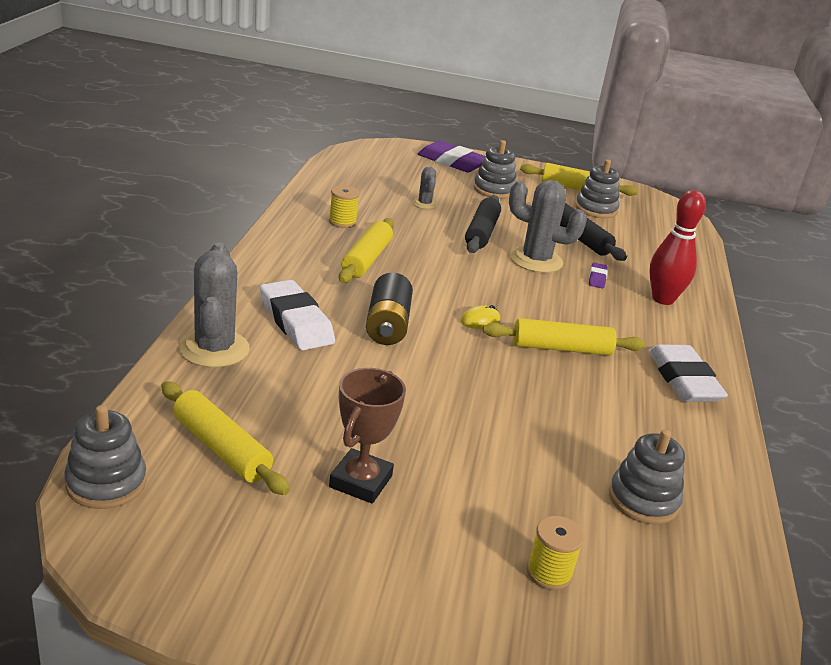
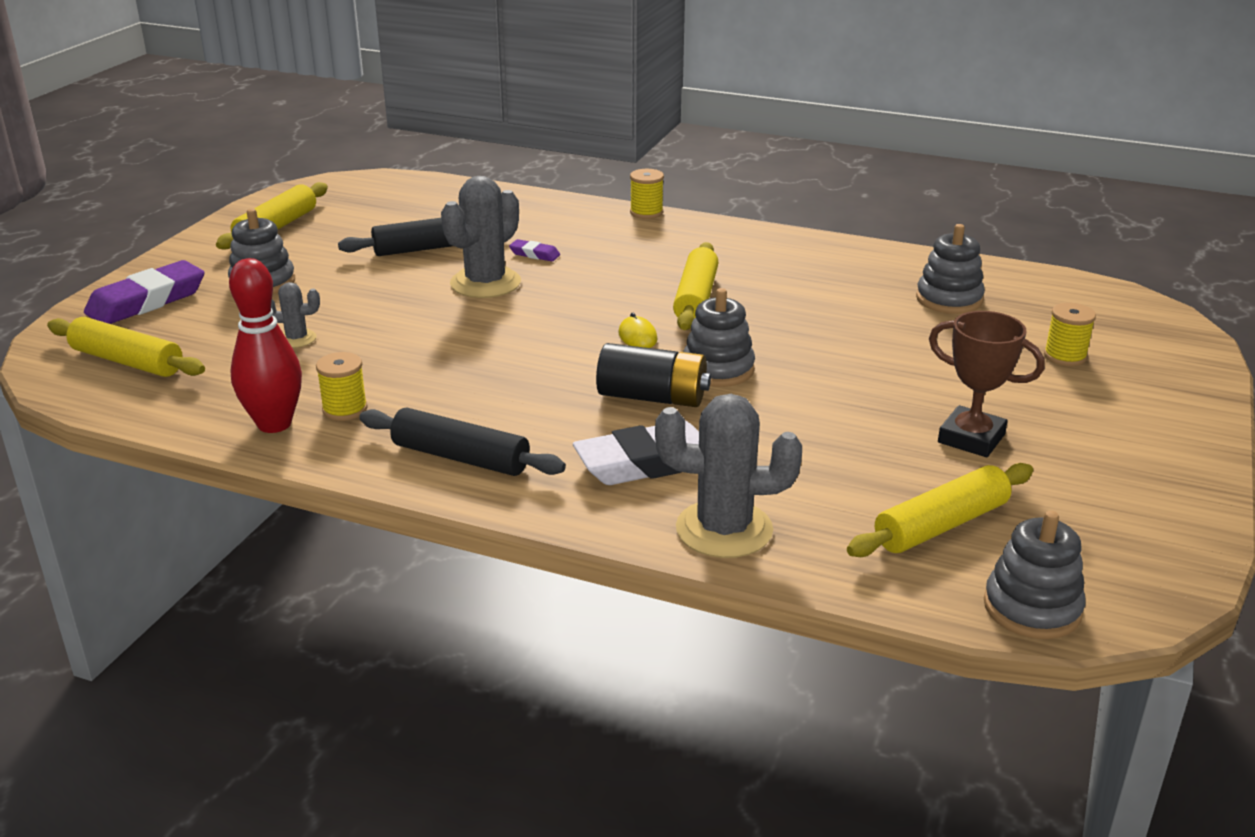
camera: 75 degrees left, 0 degrees up
(366, 259) = (471, 399): yellow rolling pin -> yellow rolling pin (127, 361)
(481, 232) = (400, 308): black rolling pin -> black rolling pin (460, 457)
(596, 209) = (344, 225): grey stacking toy -> grey stacking toy (718, 369)
(663, 299) = (585, 227): red bowling pin -> red bowling pin (274, 424)
(683, 380) = (749, 247): white eraser -> none
(717, 328) = (646, 212): none -> yellow spool

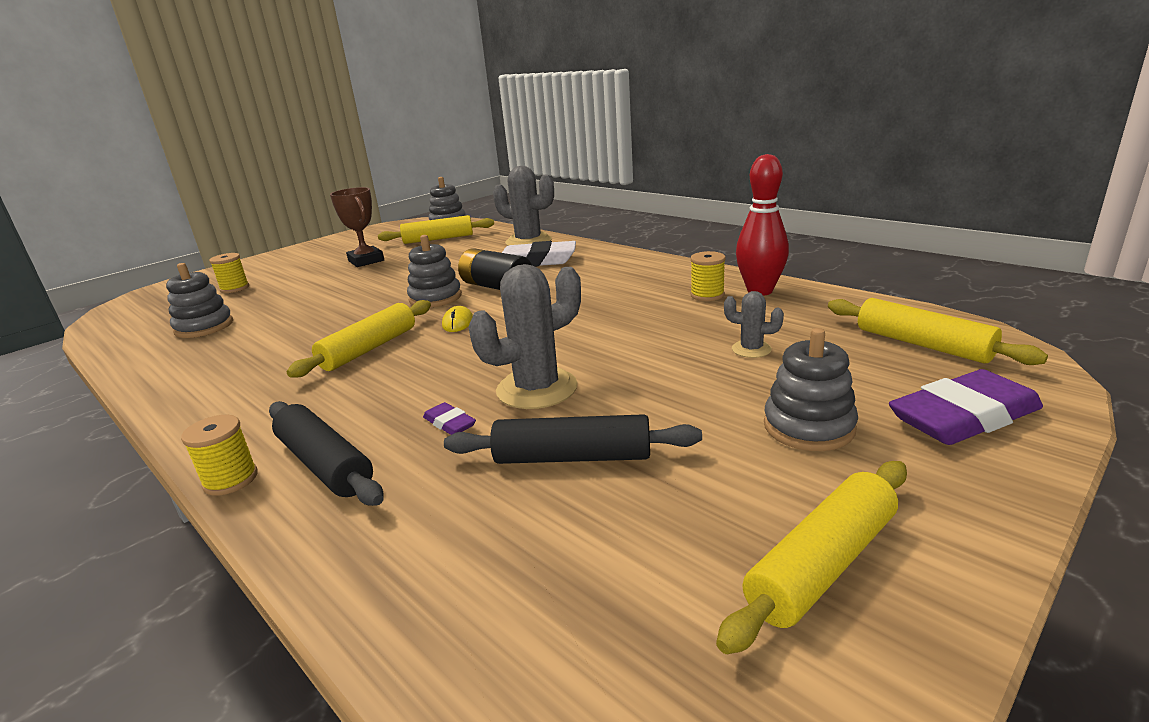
camera: 155 degrees left, 5 degrees down
(460, 457) = (637, 269): black rolling pin -> black rolling pin (325, 464)

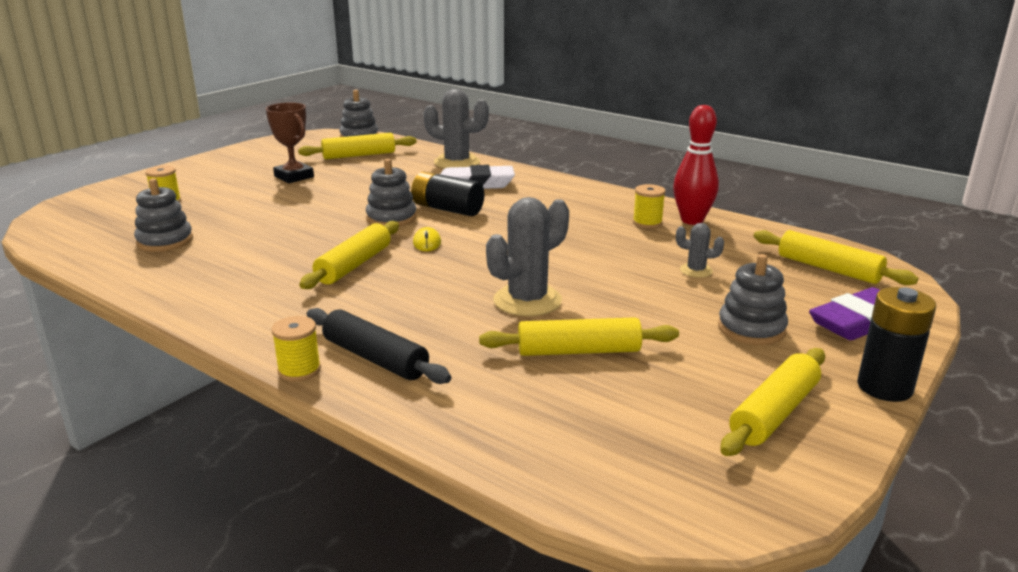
camera: 10 degrees left, 0 degrees up
(449, 423) = (465, 327): purple eraser -> none
(572, 457) = (578, 351): black rolling pin -> yellow rolling pin
(1000, 523) = (884, 387): none -> black battery

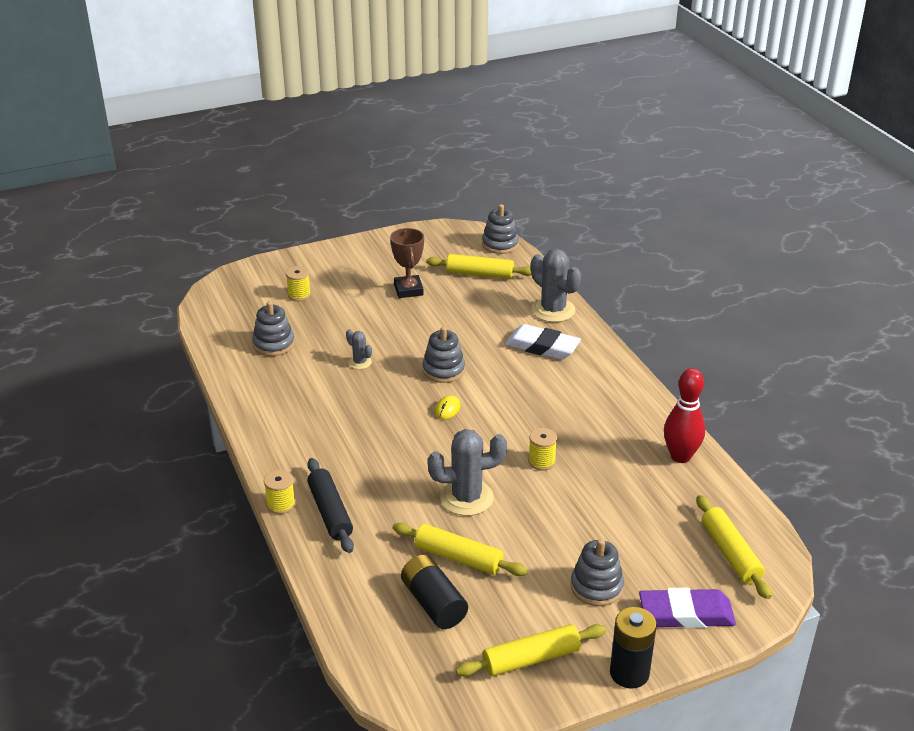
camera: 30 degrees right, 10 degrees up
(354, 265) = (379, 416): yellow rolling pin -> none
(447, 209) = (494, 373): black battery -> black battery (433, 603)
(647, 223) = (639, 446): yellow spool -> yellow spool (541, 461)
(696, 270) = (620, 515): grey cactus -> grey cactus (360, 362)

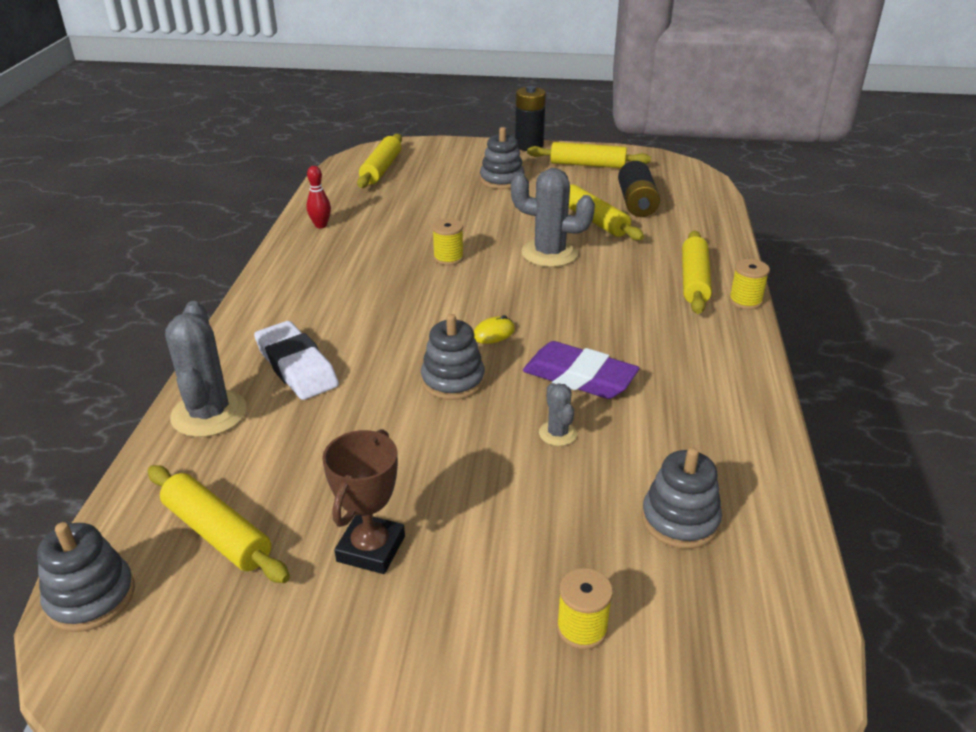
camera: 150 degrees left, 0 degrees up
(330, 512) = (694, 280): black rolling pin -> yellow rolling pin
(680, 456) = (320, 225): red bowling pin -> red bowling pin, size x0.56
(686, 614) = (457, 155): purple eraser -> purple eraser (579, 377)

